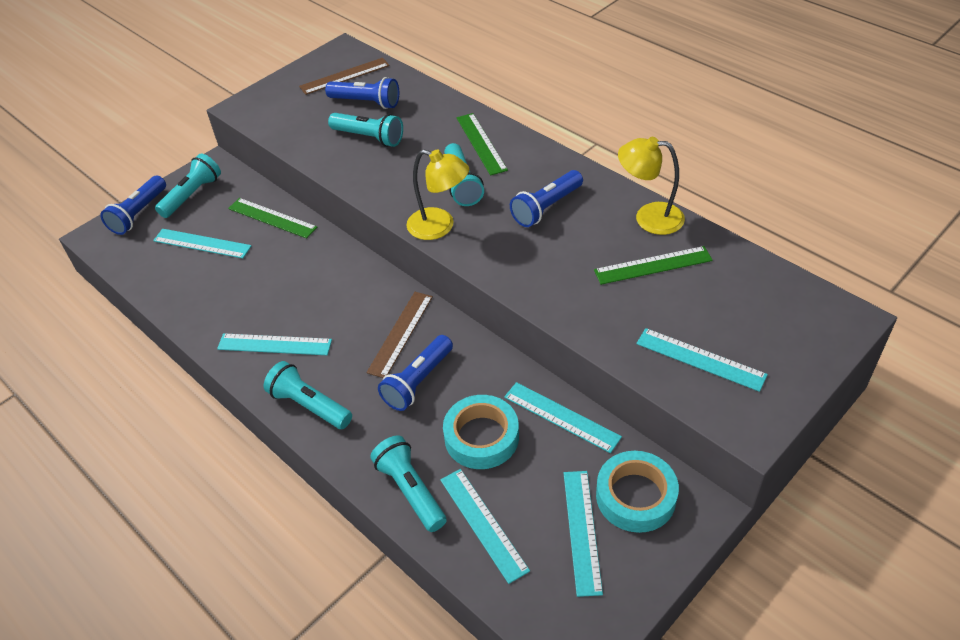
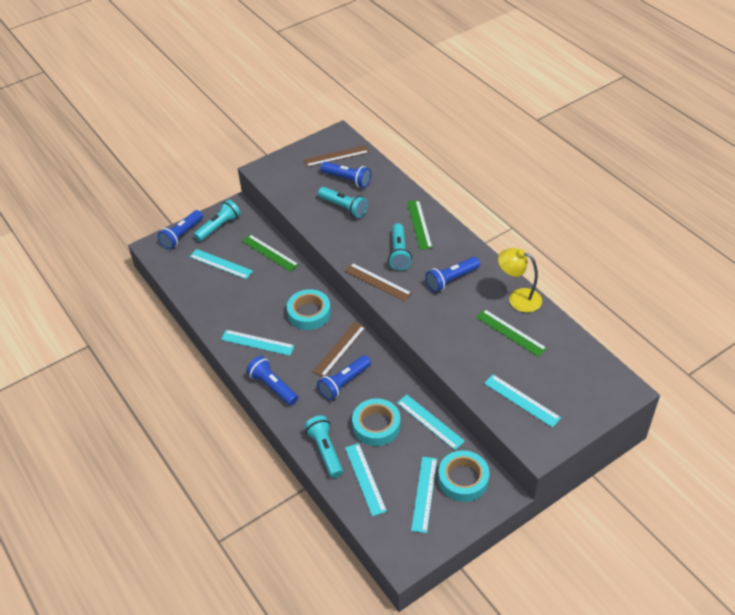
camera: 10 degrees right, 0 degrees up
(309, 405) = (273, 386): turquoise flashlight -> blue flashlight
(345, 290) = (309, 313): none -> turquoise tape
(439, 227) = (377, 282): yellow lamp -> brown ruler
(653, 265) = (510, 332): green ruler -> green ruler turned 45 degrees clockwise

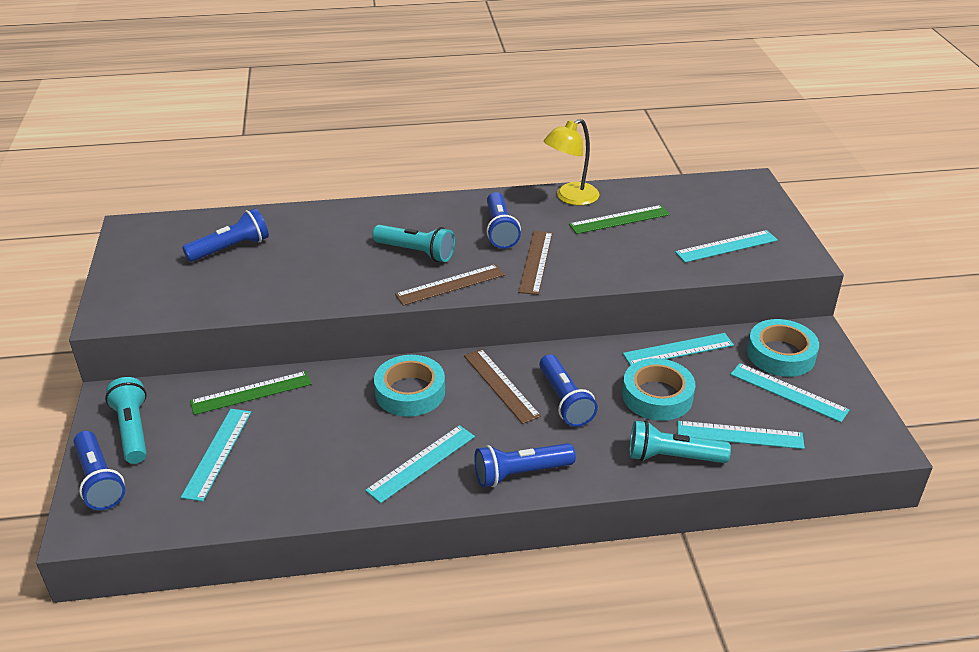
camera: 65 degrees left, 10 degrees down
(221, 264) = (217, 453): turquoise ruler -> turquoise ruler turned 45 degrees counterclockwise
(336, 156) = (171, 242): brown ruler -> brown ruler (535, 262)
(344, 208) = (282, 268): turquoise flashlight -> none
(419, 224) = (381, 222): green ruler -> none

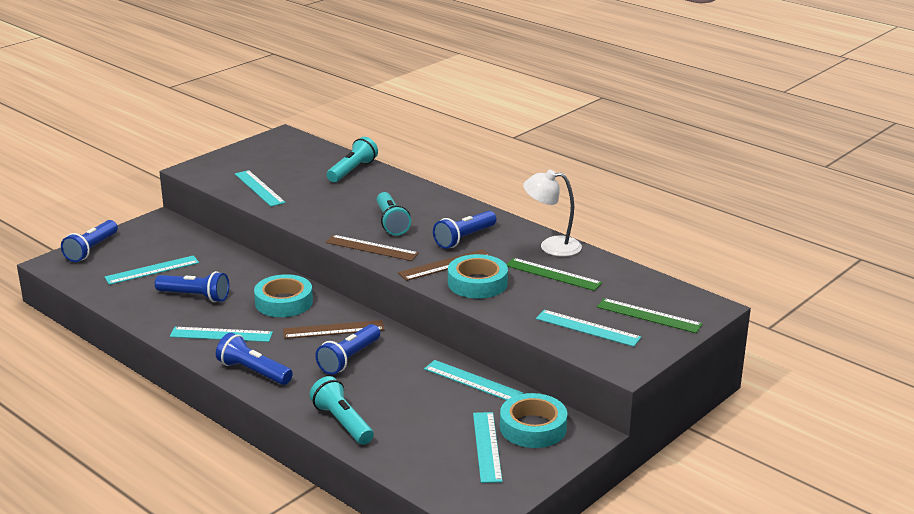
camera: 50 degrees right, 10 degrees down
(133, 430) = (141, 238): turquoise flashlight -> turquoise flashlight (352, 170)
(231, 248) = (306, 169): blue flashlight -> blue flashlight (195, 296)
(251, 393) = (216, 255): green ruler -> green ruler (649, 316)
(501, 385) = (333, 329): brown ruler -> brown ruler turned 60 degrees clockwise
(570, 198) = (551, 246): yellow lamp -> white lamp
(657, 396) = (404, 392): turquoise tape -> turquoise tape (477, 283)
(740, 435) = (404, 442): turquoise ruler -> turquoise ruler (259, 188)

